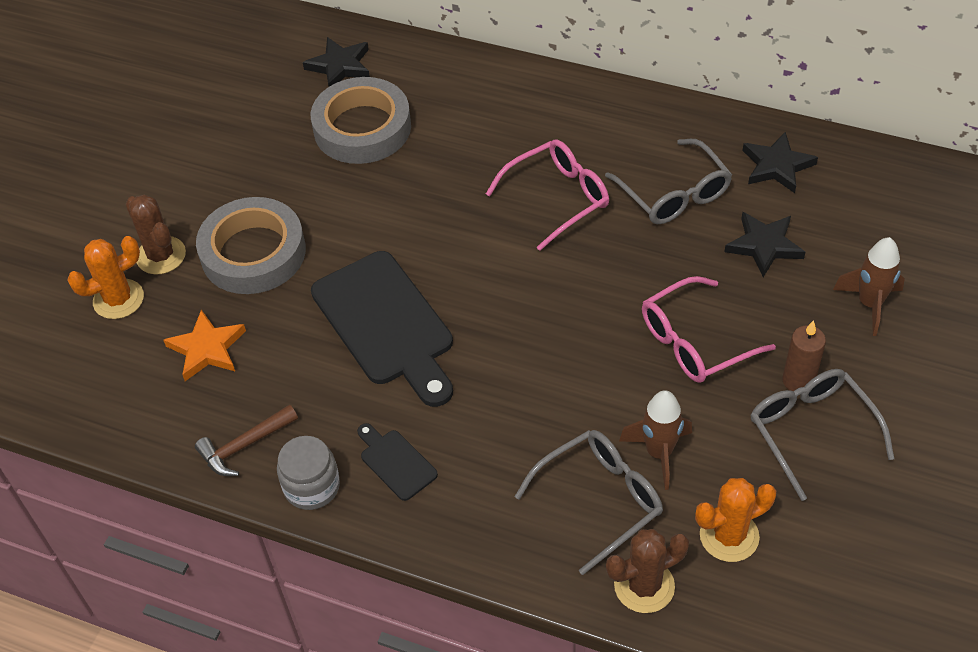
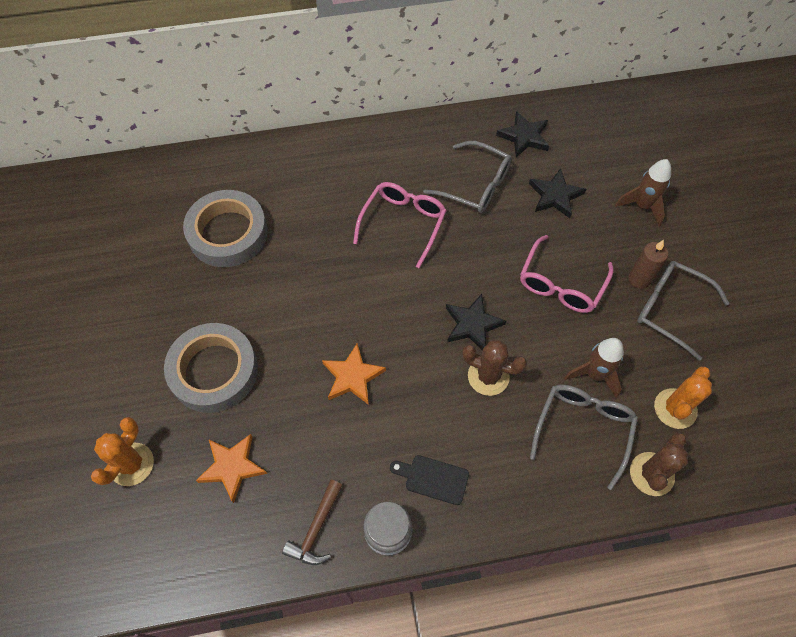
camera: 35 degrees left, 10 degrees up
(161, 255) = (141, 410): brown cactus -> brown cactus (488, 376)
(340, 66) = (176, 192): black star -> black star (472, 324)
(386, 324) = (352, 376): black cutting board -> orange star

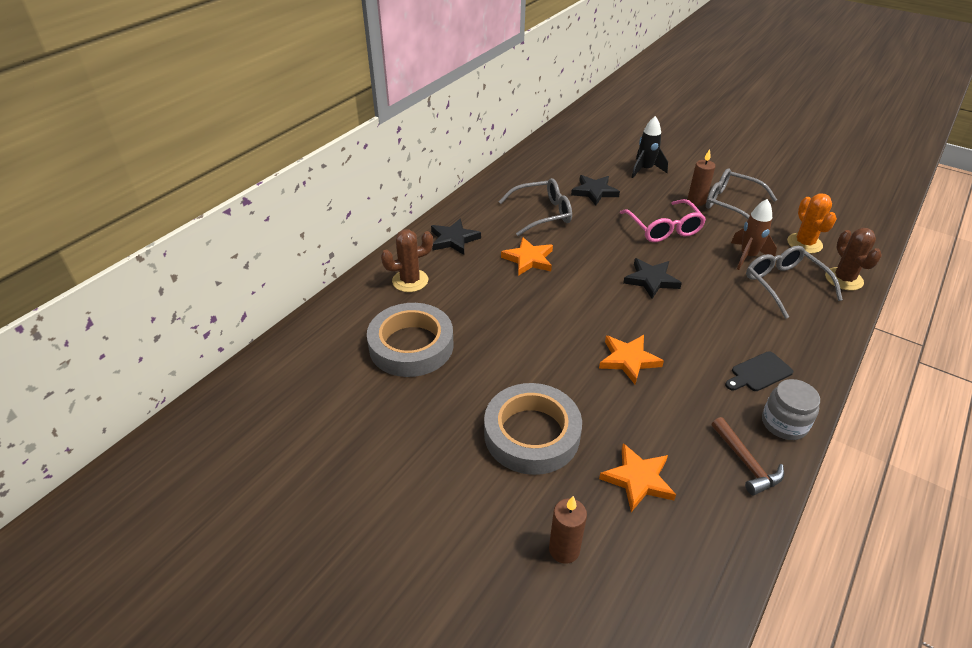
camera: 45 degrees left, 20 degrees down
(131, 464) = (564, 549): orange cactus -> brown candle
(403, 223) = (528, 259): pink glasses -> orange star
(488, 376) = (700, 298): brown cactus -> brown cactus (410, 281)
(524, 137) = (533, 176): black star -> black star (454, 239)
(642, 206) = (645, 170): brown rocket -> black rocket
(670, 309) = (731, 204): grey glasses -> grey glasses turned 45 degrees clockwise

